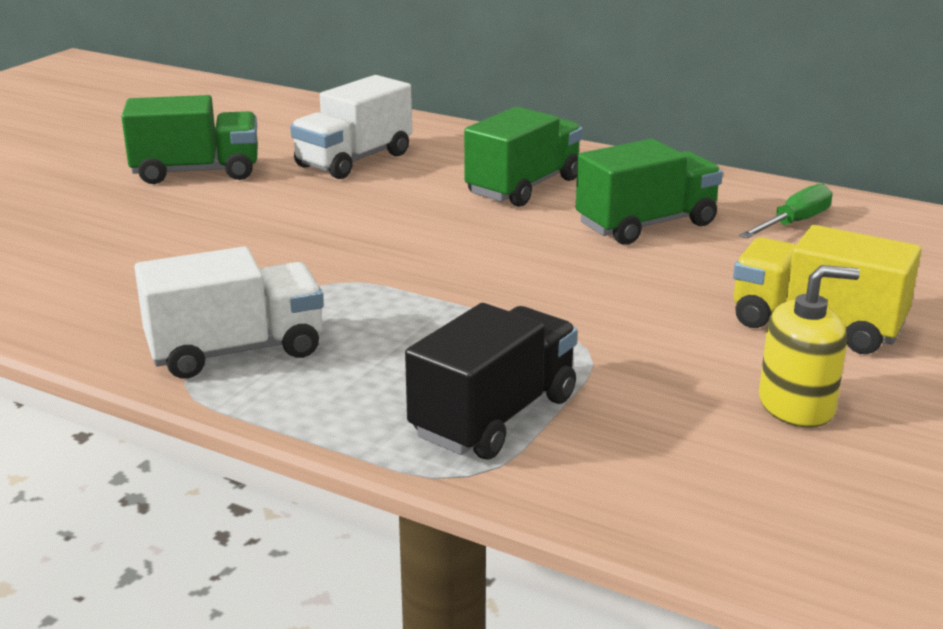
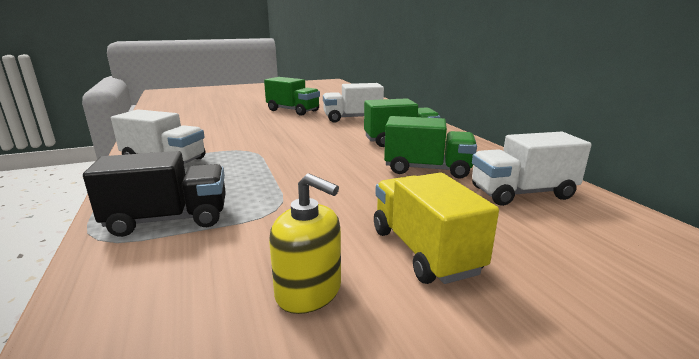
camera: 40 degrees right, 5 degrees down
(794, 223) = (522, 193): green screwdriver -> white truck

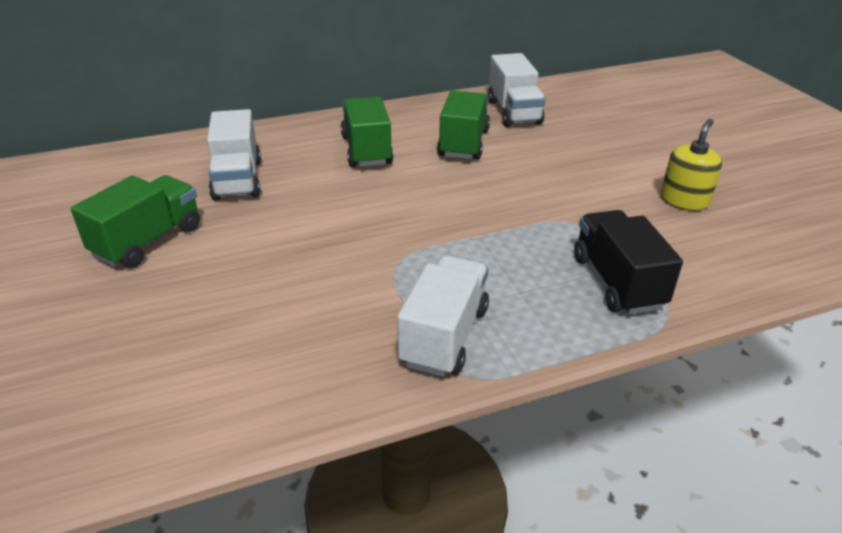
camera: 90 degrees left, 15 degrees up
(423, 251) = (618, 159): yellow truck -> none

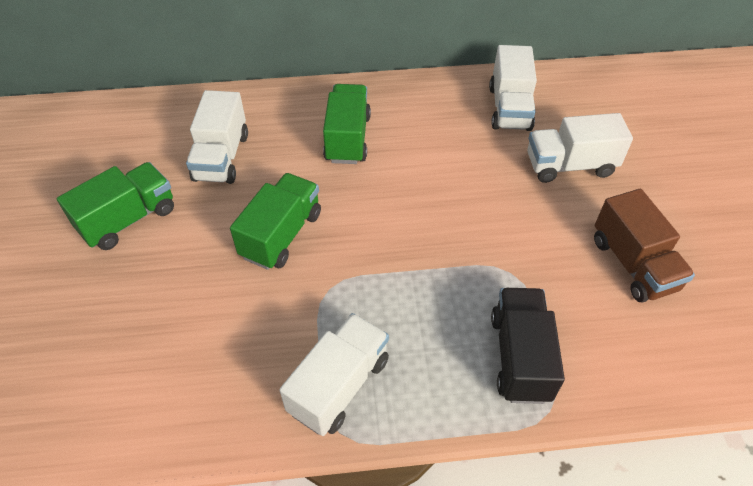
camera: 15 degrees right, 15 degrees up
(463, 143) = (443, 145): green truck -> green truck (281, 235)
(589, 143) = (570, 165): none -> white truck
(684, 200) = (633, 264): yellow soap dispenser -> brown truck

